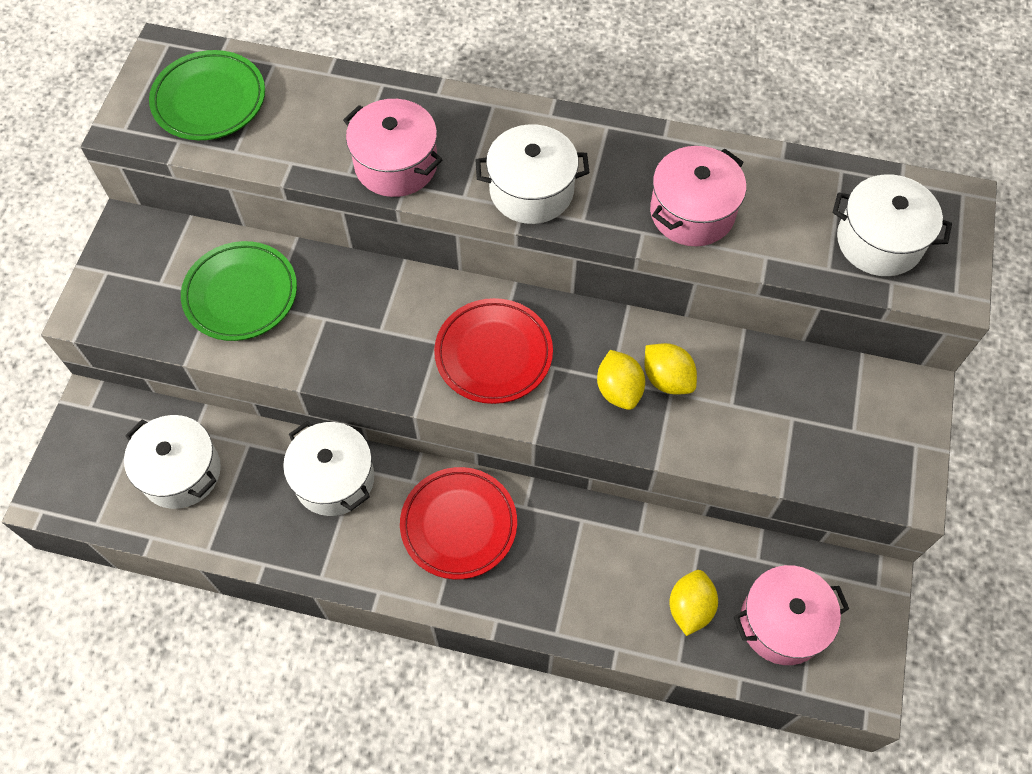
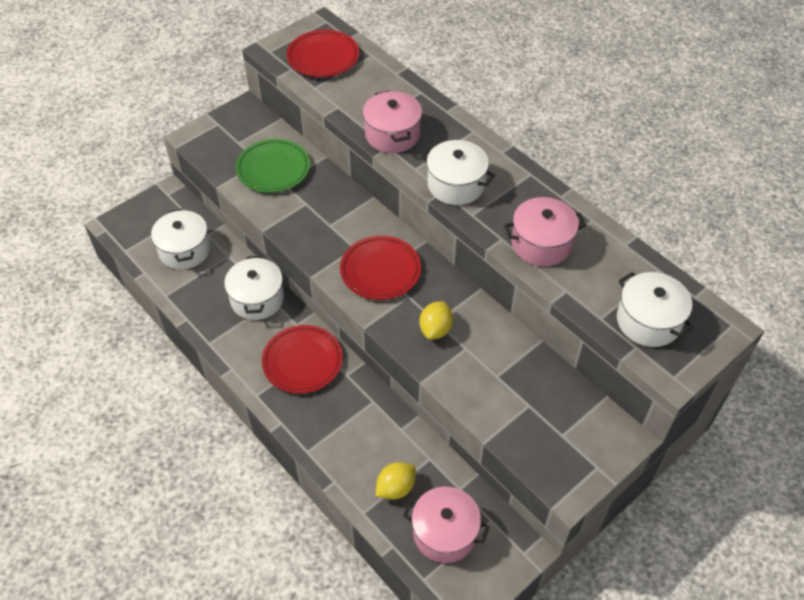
camera: 35 degrees right, 10 degrees down
(209, 100) = (323, 57): green plate -> red plate
(667, 379) = (469, 340): yellow lemon -> none

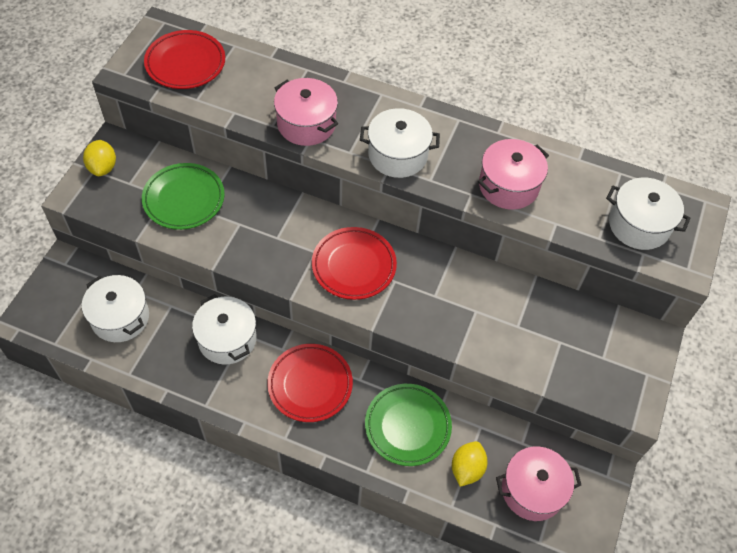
camera: 30 degrees left, 5 degrees up
(365, 430) = (407, 426): none -> green plate
(435, 329) = (438, 304): yellow lemon -> yellow lemon (103, 167)

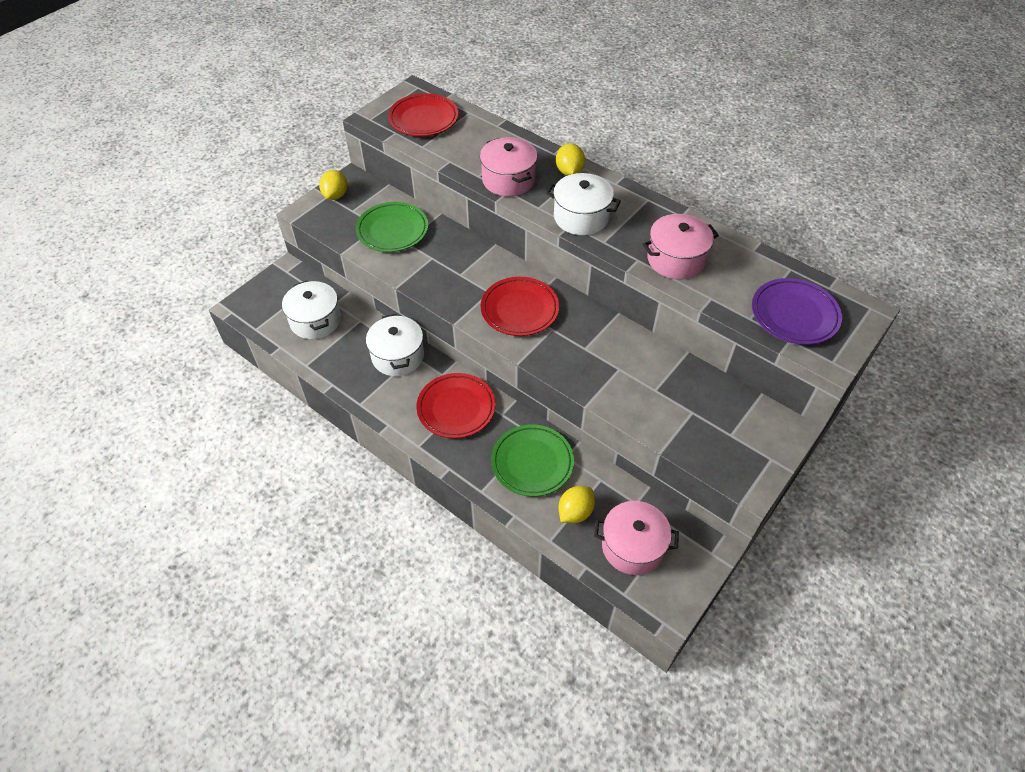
camera: 20 degrees right, 5 degrees down
(367, 101) = (569, 171): none -> yellow lemon
(639, 225) = (794, 315): white pot -> purple plate

